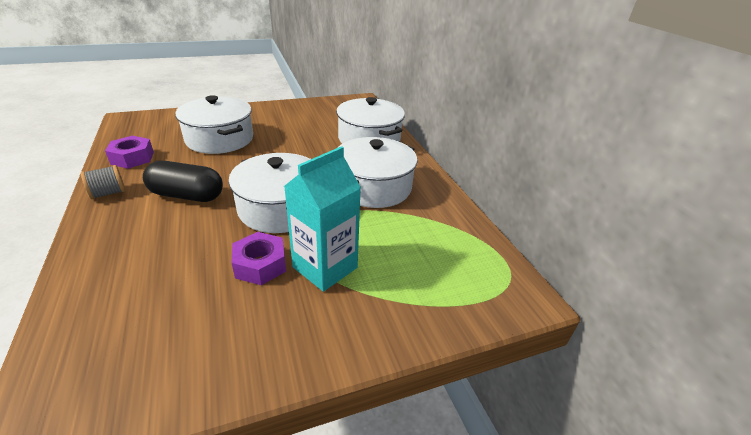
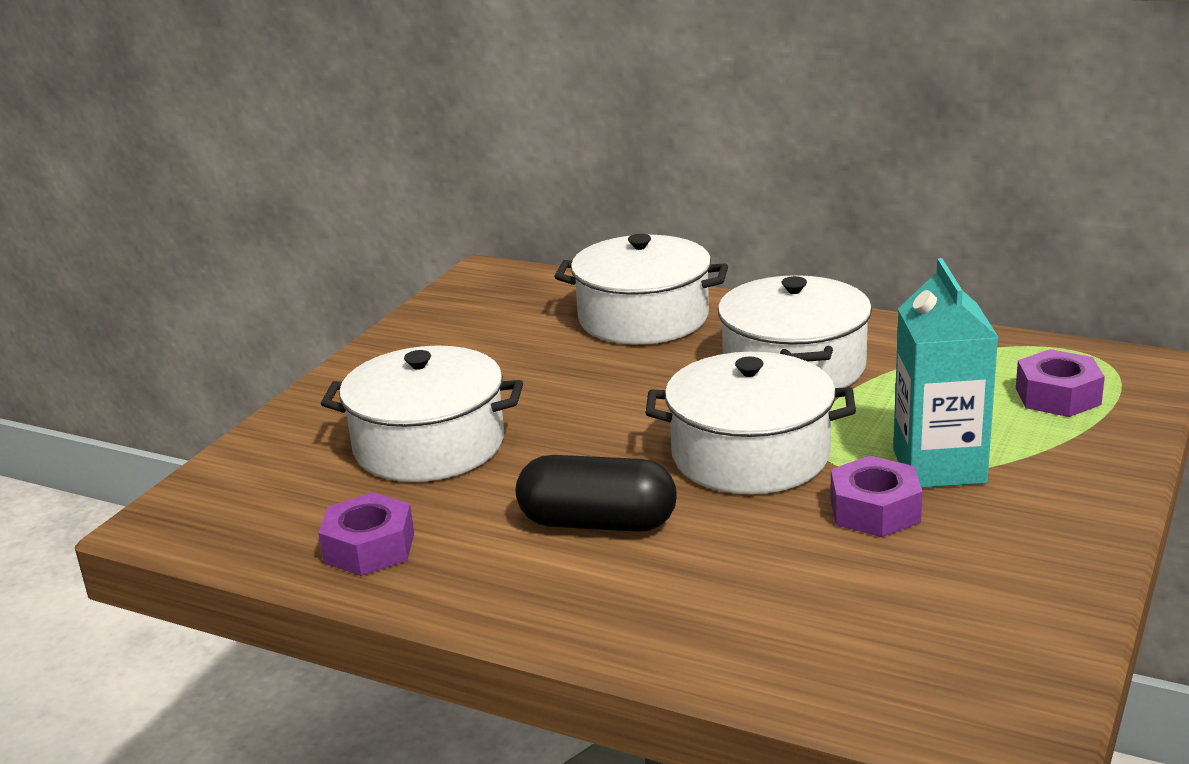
camera: 40 degrees left, 10 degrees down
(108, 193) = (479, 596): grey spool -> none
(187, 195) = (597, 523): black capsule -> black capsule turned 45 degrees clockwise
(447, 278) = (1057, 396): none -> purple nut

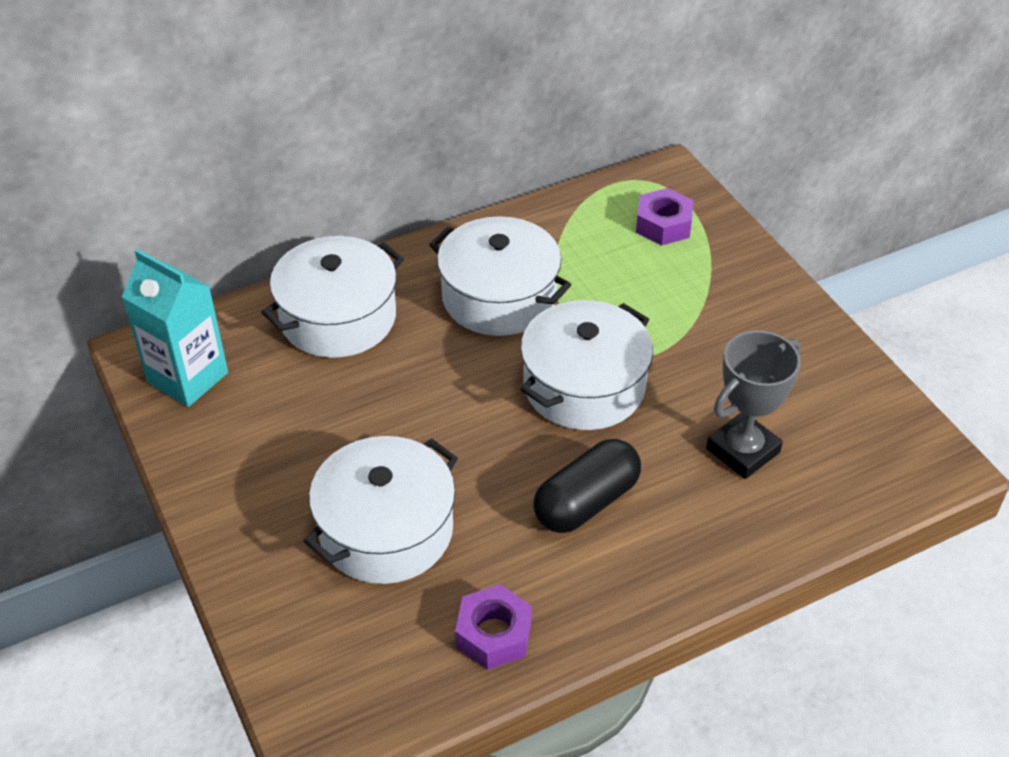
camera: 55 degrees left, 20 degrees up
(808, 581) = (743, 450): none -> grey trophy
(875, 510) = (701, 376): purple nut -> none
(939, 466) = (684, 321): turquoise carton -> turquoise carton (188, 378)

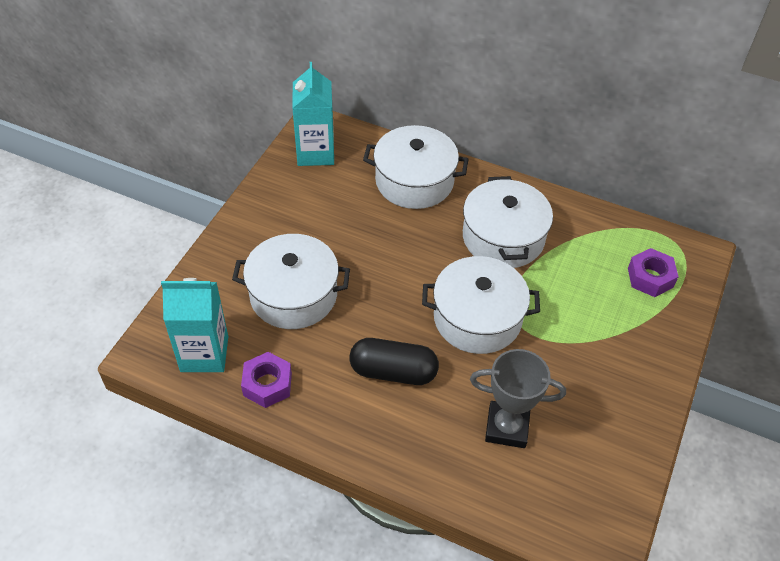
camera: 50 degrees right, 5 degrees up
(385, 675) = (204, 354): none -> turquoise carton

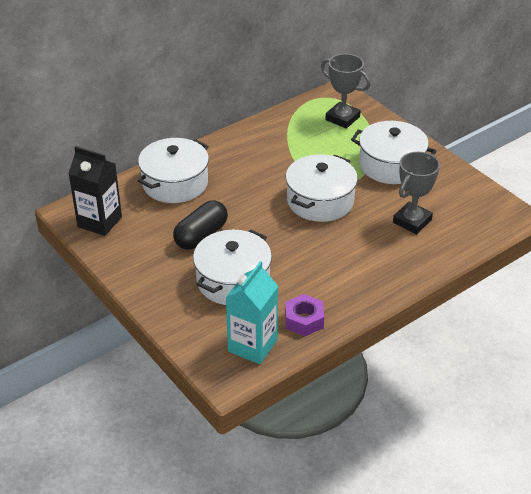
camera: 60 degrees left, 10 degrees down
(315, 152) = (99, 222): turquoise carton -> black carton
(393, 372) = (336, 255): black capsule -> black capsule (201, 235)
(503, 237) = (262, 163): white pot -> white pot (391, 165)
(650, 277) = (342, 118): purple nut -> grey trophy

